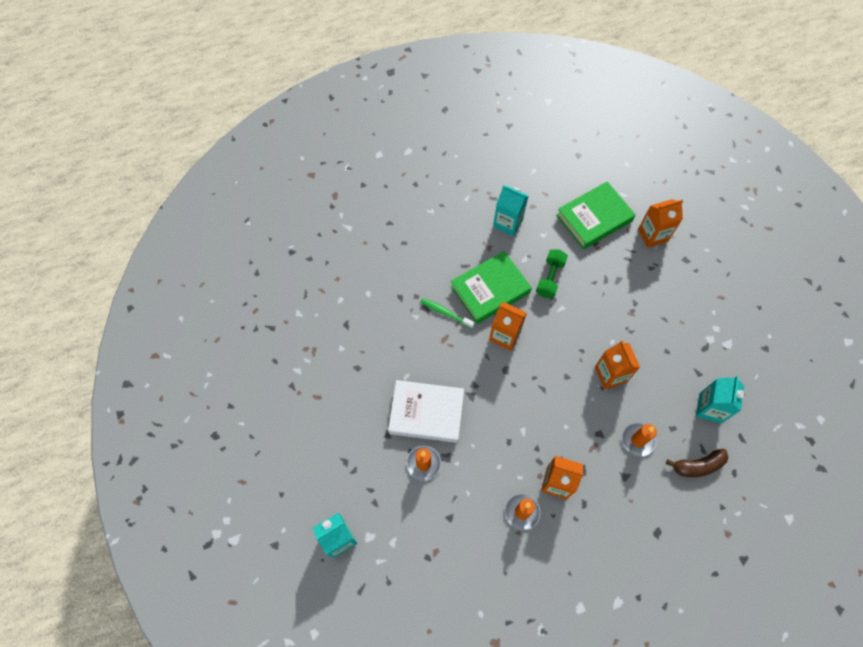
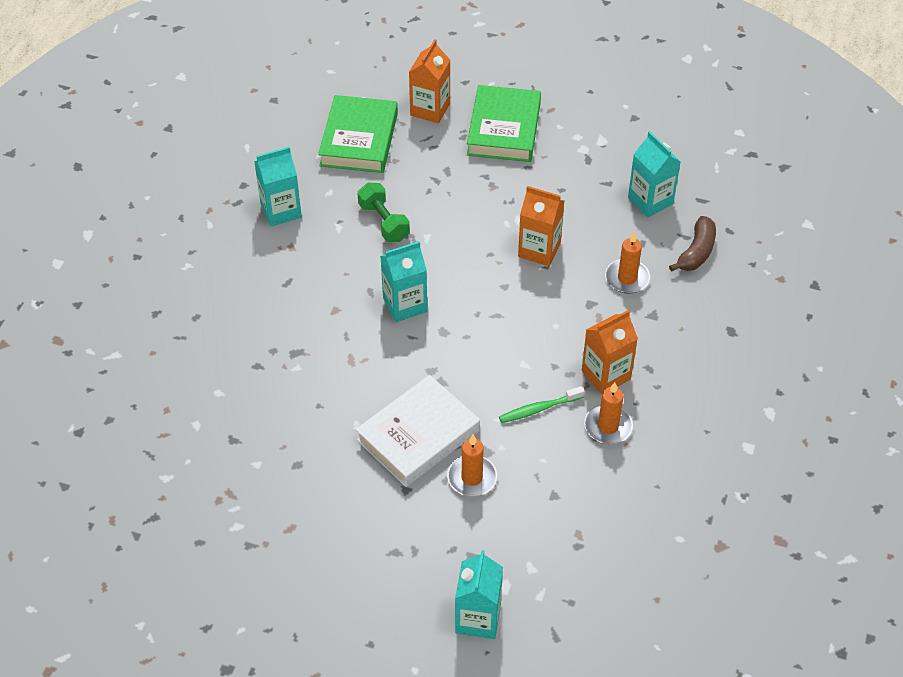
camera: 50 degrees left, 15 degrees down
(445, 313) = (322, 338): green toothbrush -> green toothbrush (538, 409)
(490, 289) = (339, 280): green book -> green book (503, 129)
(505, 335) = (405, 305): orange carton -> turquoise carton

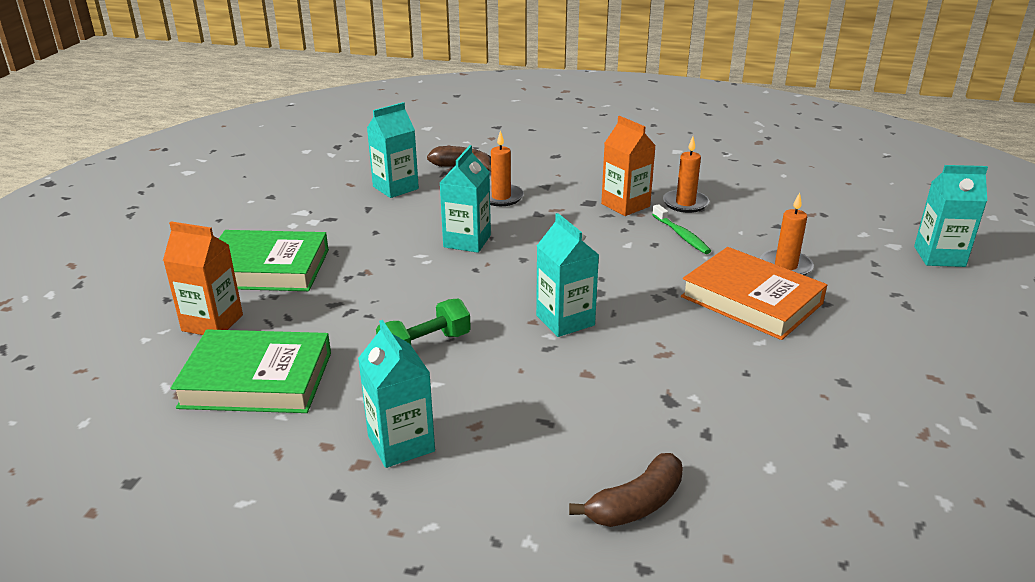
camera: 95 degrees left, 20 degrees down
(203, 317) = (636, 504): none -> brown banana
(418, 435) = (751, 300): white book -> orange book
(539, 250) = (467, 241): orange carton -> turquoise carton

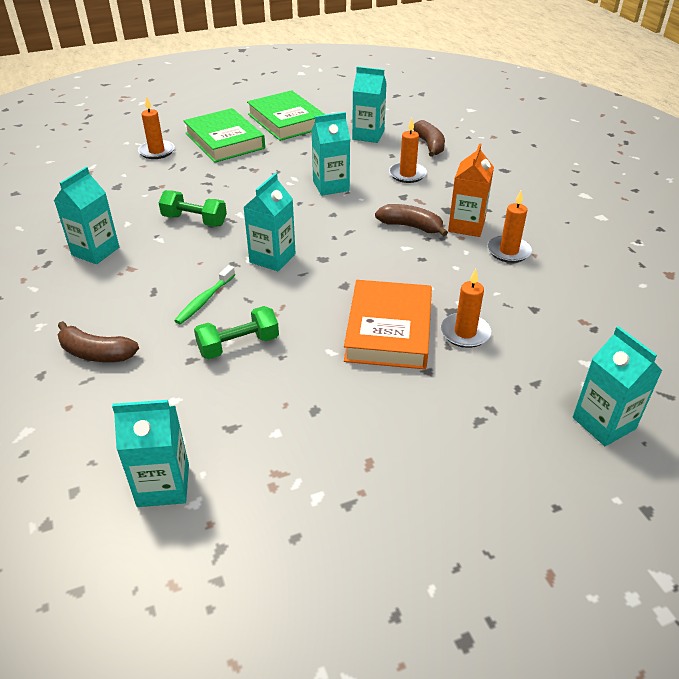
camera: 55 degrees right, 10 degrees up
(212, 323) = (156, 151): orange carton -> orange candle
(257, 380) = (117, 186): green book -> green book (286, 121)
(595, 229) = (411, 226): none -> brown banana
(681, 235) = (451, 266): green toothbrush -> green toothbrush (204, 300)
(706, 393) = (238, 345): none -> green dumbbell
(908, 516) = (163, 485): none -> turquoise carton

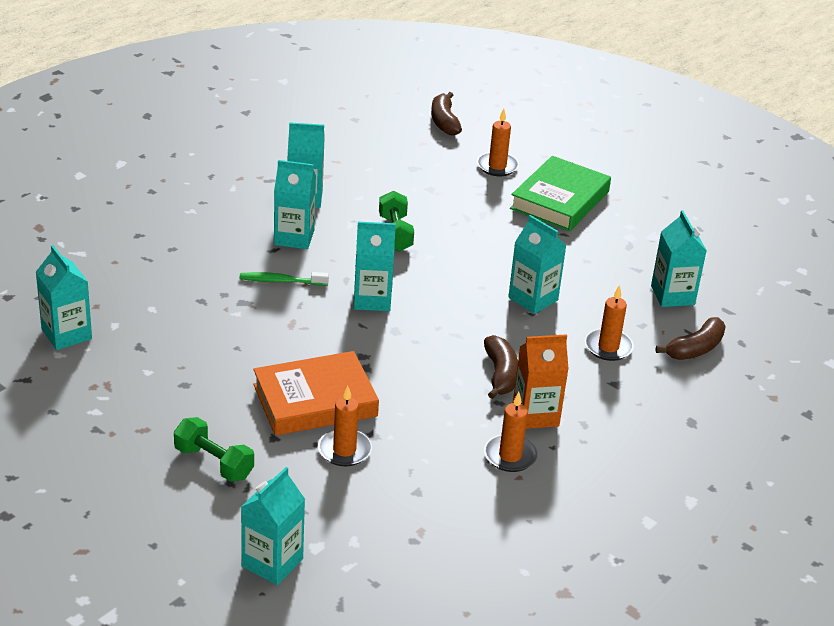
camera: 60 degrees right, 5 degrees down
(96, 353) = (178, 251): brown banana -> brown banana (444, 122)
(147, 274) = (294, 237): none -> turquoise carton
(238, 345) = (235, 319): green dumbbell -> green dumbbell (213, 463)
(286, 121) = (646, 227): green book -> none

